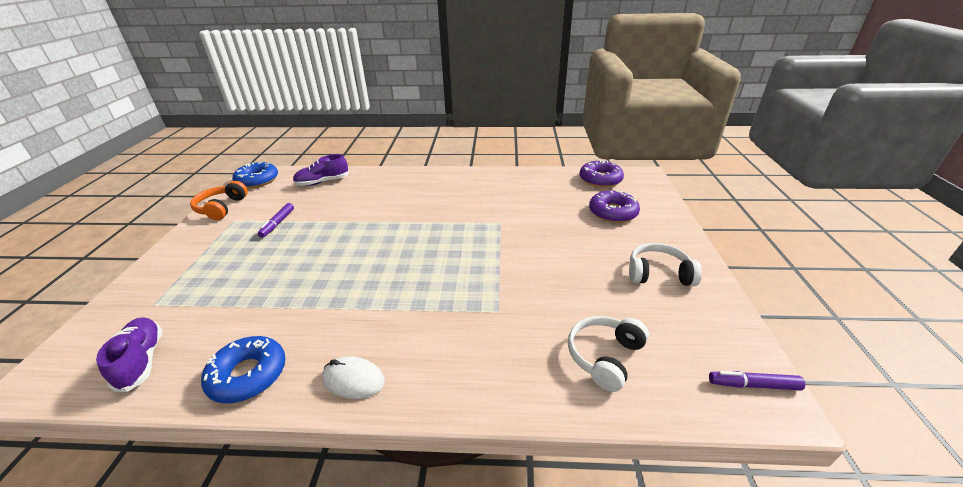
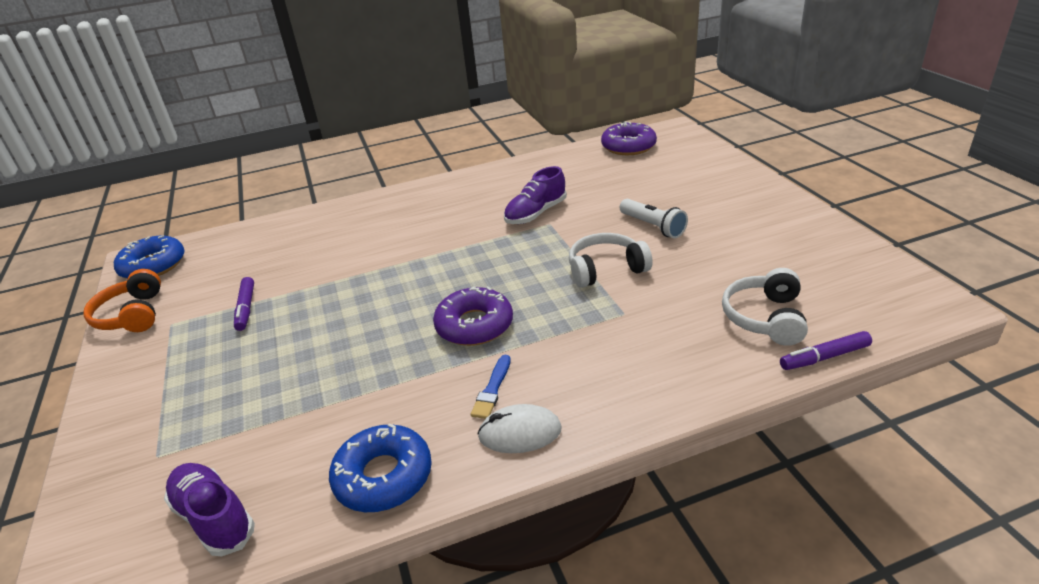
camera: 20 degrees left, 0 degrees up
(322, 182) = (262, 241): purple shoe -> purple shoe (536, 213)
(364, 337) = (492, 389): none -> blue brush
(572, 247) = (653, 226): none -> white flashlight
(613, 212) = (669, 178): purple donut -> purple donut (474, 325)
(658, 274) = (760, 226): white headphones -> white headphones (606, 269)
(753, 385) = (909, 295): purple marker -> purple marker (824, 357)

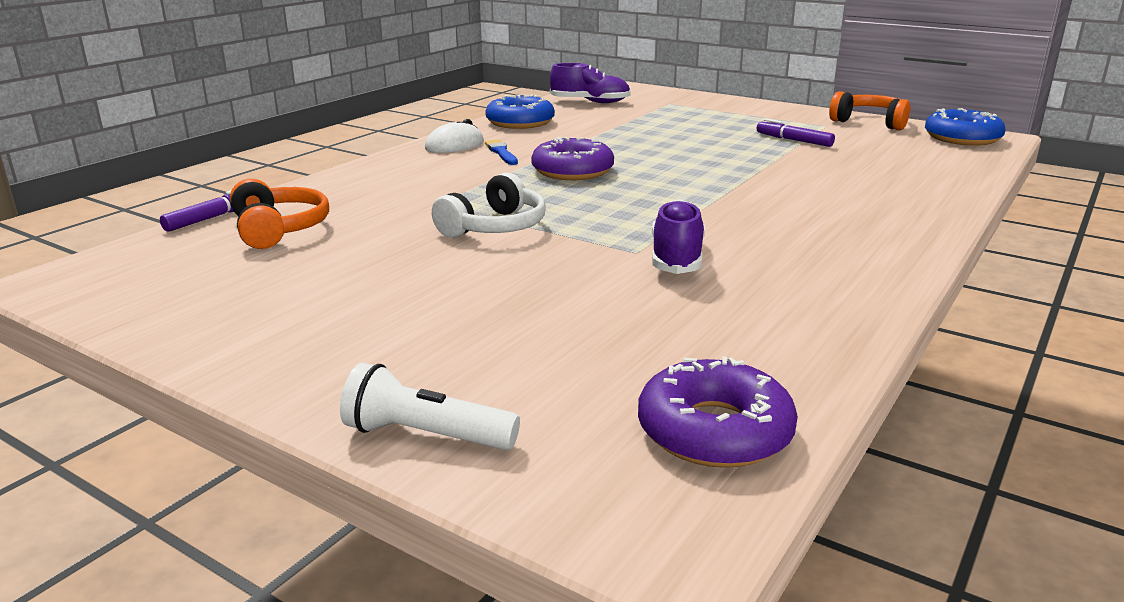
camera: 140 degrees right, 10 degrees down
(653, 226) = (481, 281): white flashlight -> white flashlight (426, 435)
(765, 318) = (278, 229): white headphones -> orange headphones

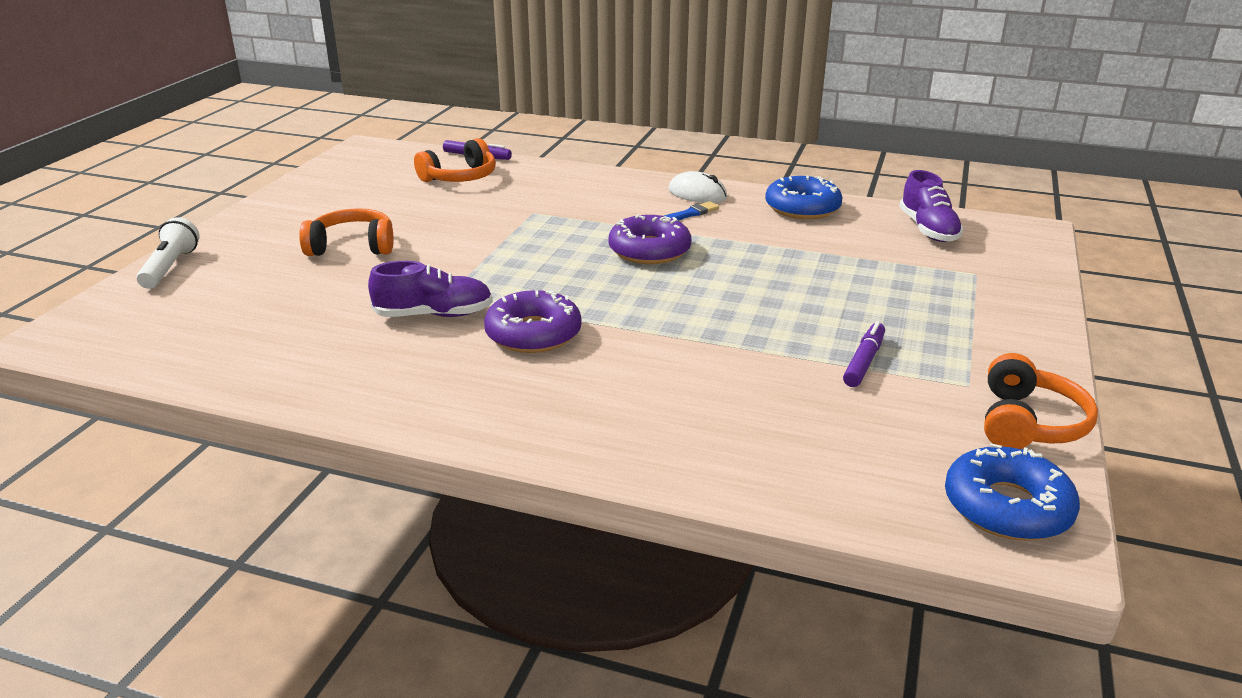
camera: 75 degrees right, 5 degrees up
(455, 295) = (352, 246): none -> orange headphones
(495, 227) = (485, 240): white headphones -> none
(714, 431) = (153, 345): purple donut -> purple donut (533, 334)

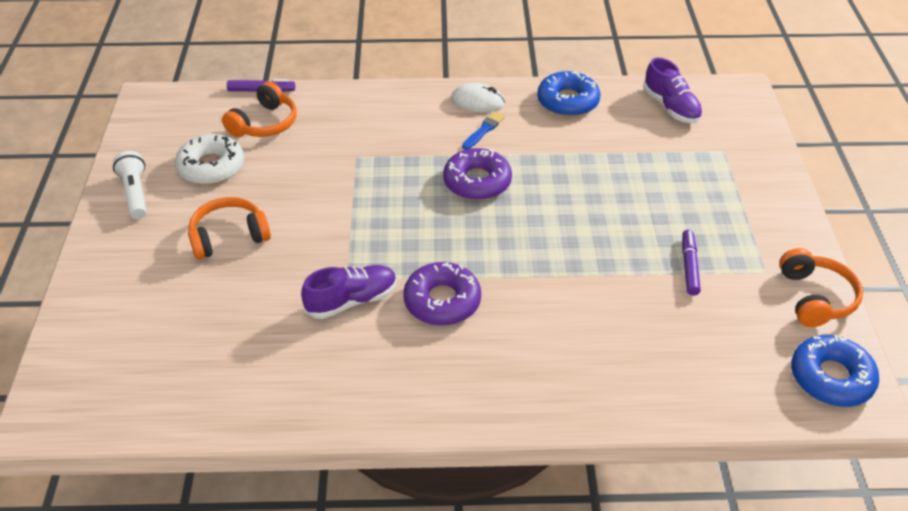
camera: 20 degrees left, 15 degrees up
(170, 267) = (83, 303): white flashlight -> white flashlight (135, 193)
(381, 198) = (211, 167): none -> white donut

